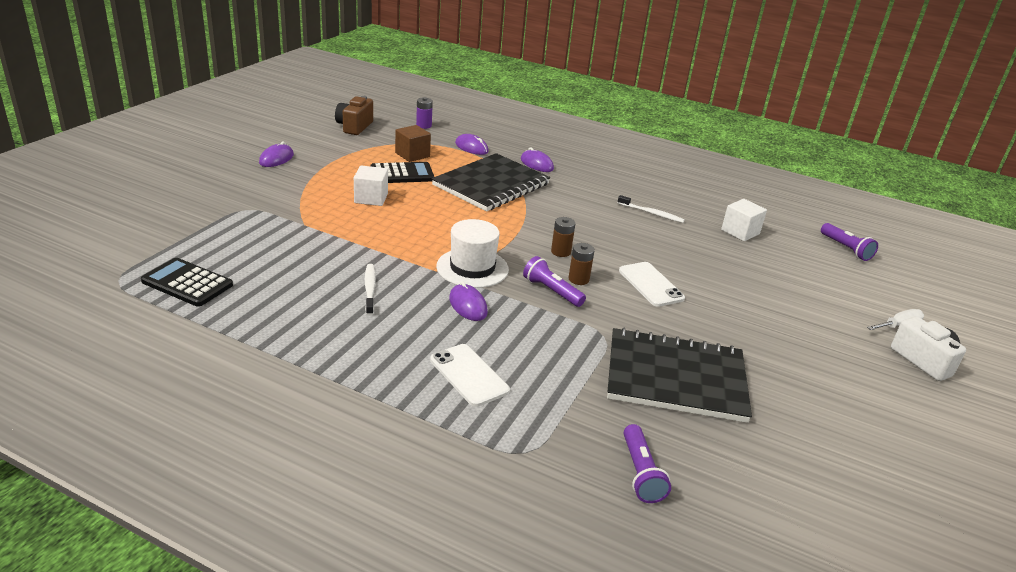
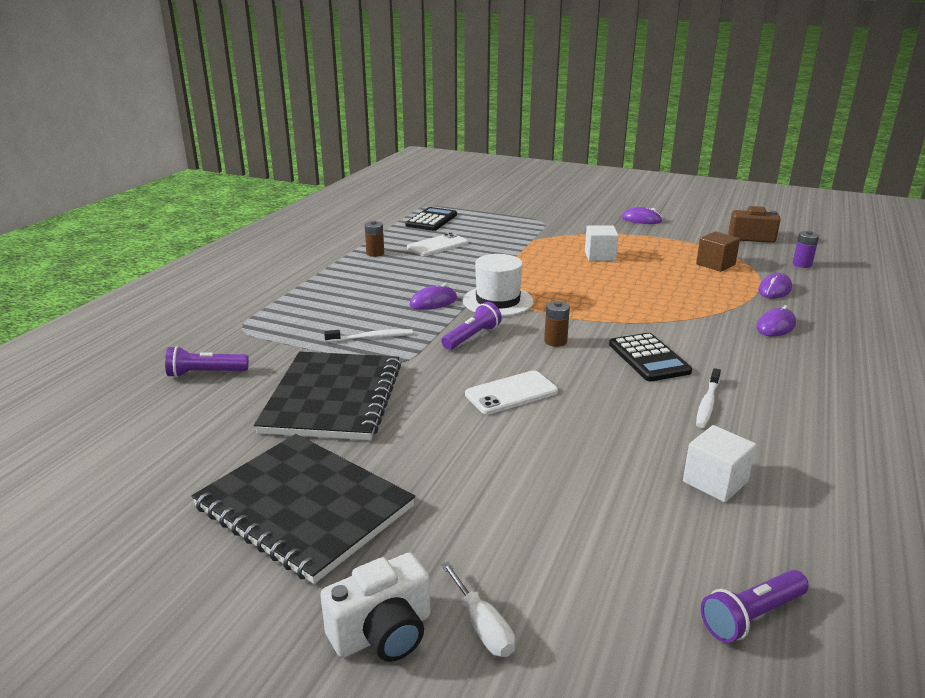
camera: 90 degrees right, 5 degrees down
(370, 289) = (445, 267): white toothbrush -> white toothbrush (371, 337)
(402, 174) = (664, 263): black calculator -> black calculator (649, 358)
(469, 375) = (334, 306): white phone -> white phone (437, 245)
(491, 185) = (685, 303): black notebook -> black notebook (304, 507)
(578, 279) = (502, 350): brown battery -> brown battery (375, 253)

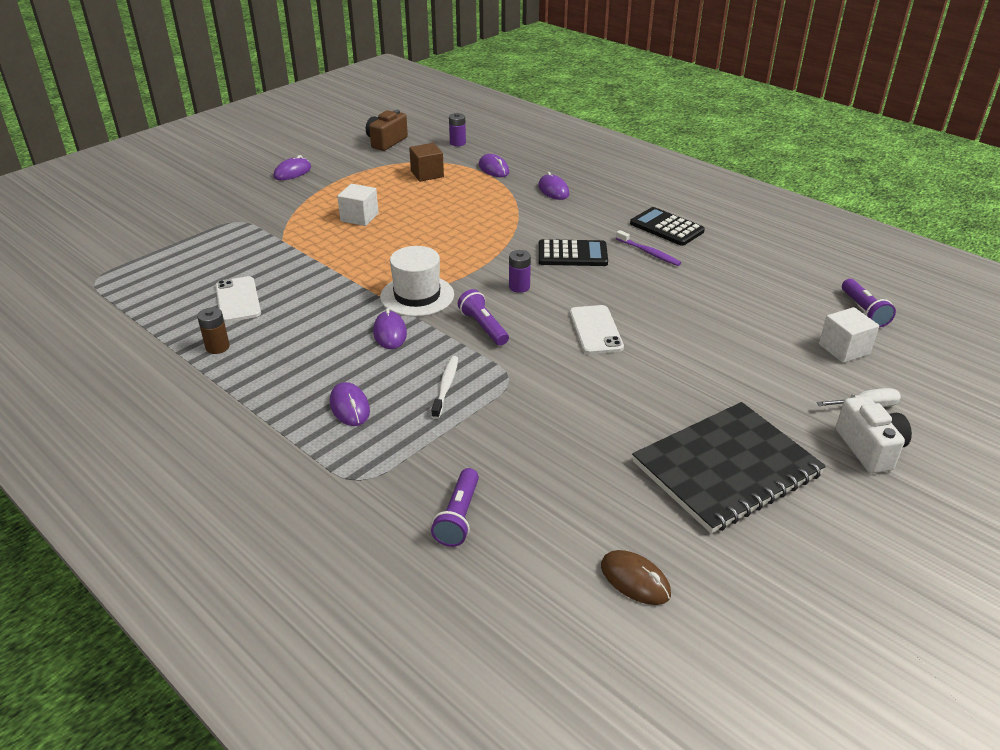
camera: 70 degrees left, 10 degrees up
(132, 468) = (635, 580): none -> brown mouse
(326, 308) = (349, 407): none -> purple mouse
(333, 398) = (558, 429): black notebook -> none
(431, 220) = (150, 287): black calculator -> black calculator (666, 227)
(555, 341) = (519, 287): brown battery -> purple battery
(707, 403) = (649, 253): white toothbrush -> purple toothbrush
(715, 482) = (741, 281): white cube -> white cube (844, 349)

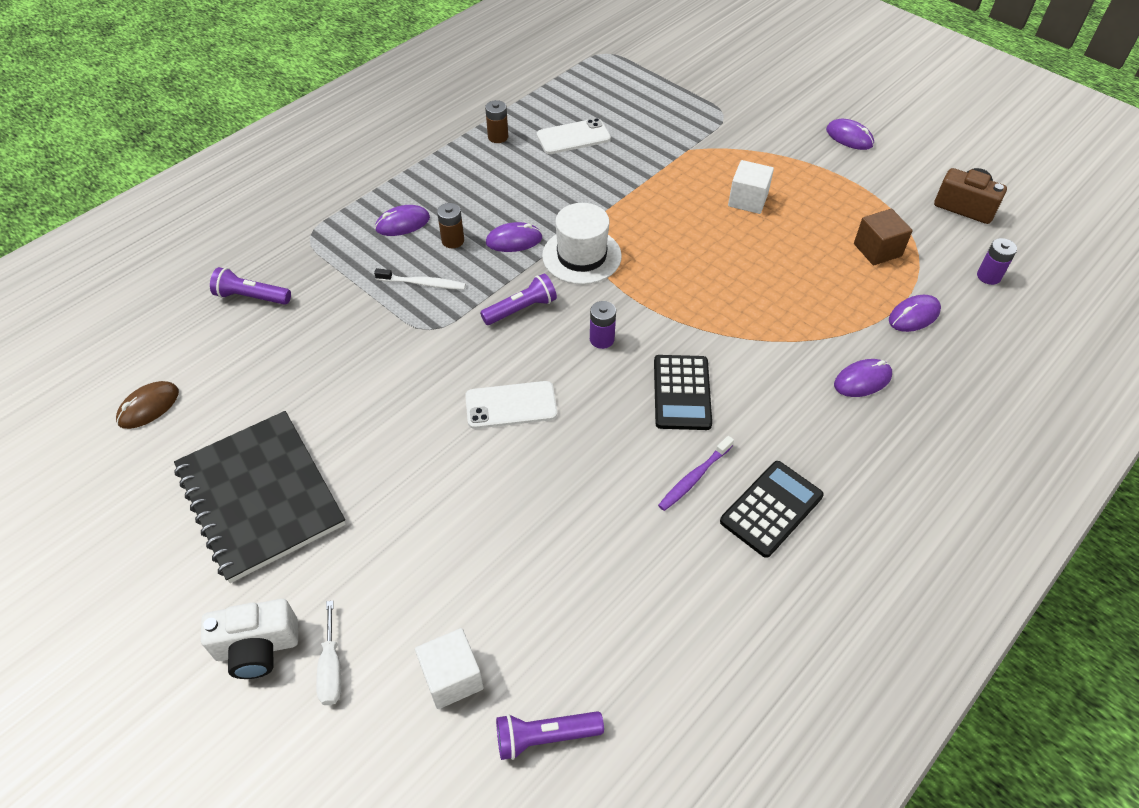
camera: 90 degrees right, 15 degrees up
(384, 370) = (453, 240): none -> brown battery

